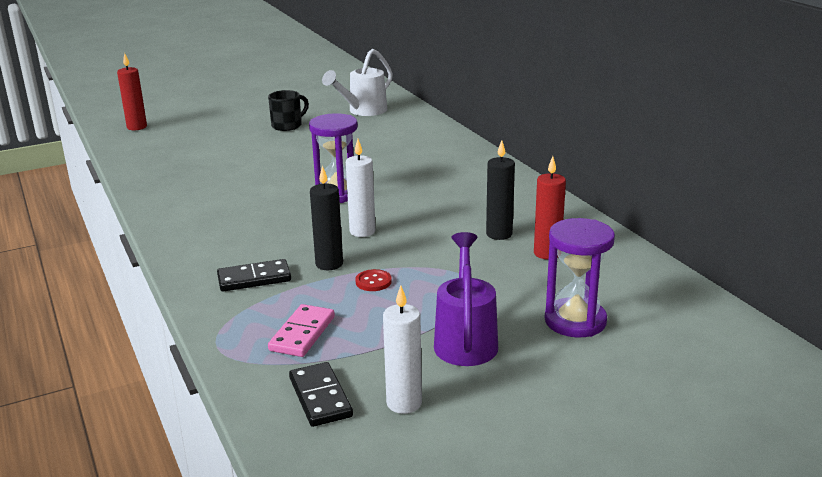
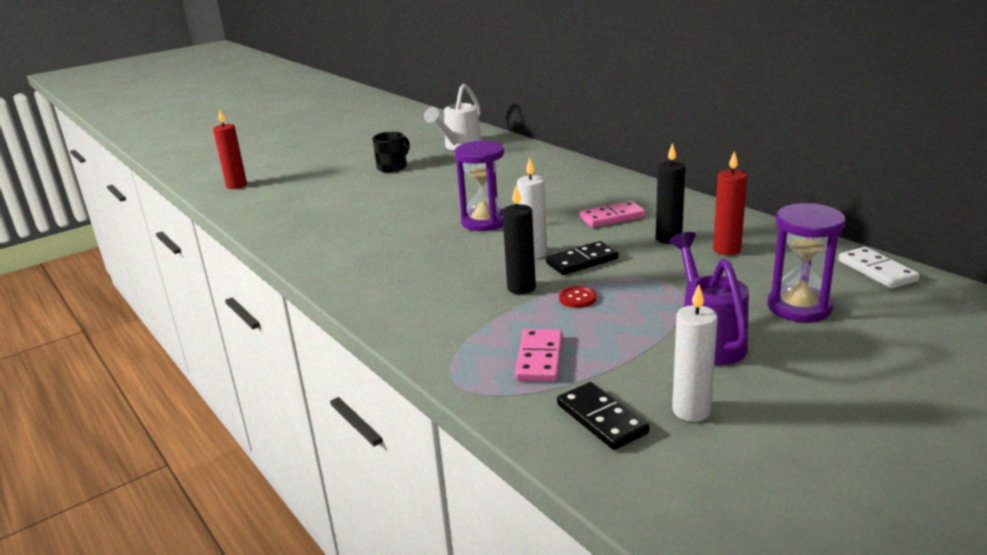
camera: 10 degrees left, 0 degrees up
(254, 279) = (453, 312): black domino -> black domino (582, 261)
(460, 205) = (612, 217): none -> pink domino
(680, 295) = (877, 271): none -> white domino

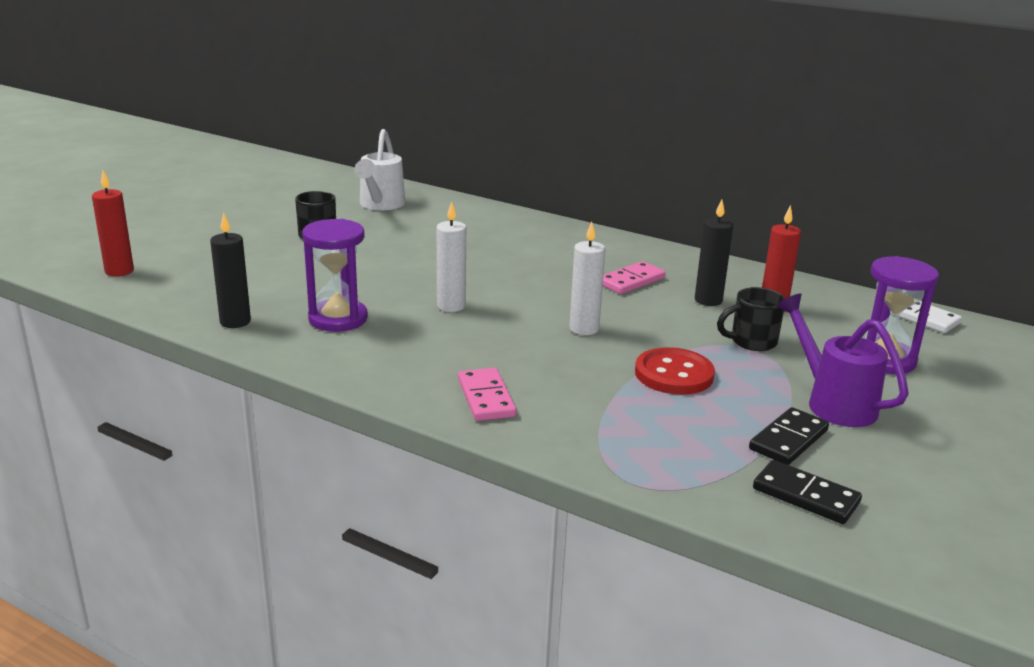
camera: 25 degrees left, 0 degrees up
(484, 222) = (495, 296): purple hourglass -> purple hourglass (338, 319)
(521, 288) = (605, 369): black candle -> black candle (235, 322)
(539, 358) = (692, 443): pink domino -> pink domino (486, 398)
(577, 298) = (674, 374): red button -> red button, size x1.93
(582, 261) = (643, 333): black domino -> black domino (788, 440)
(677, 278) = (752, 342): none -> black mug
(691, 411) = (877, 474): white candle -> white candle (451, 306)

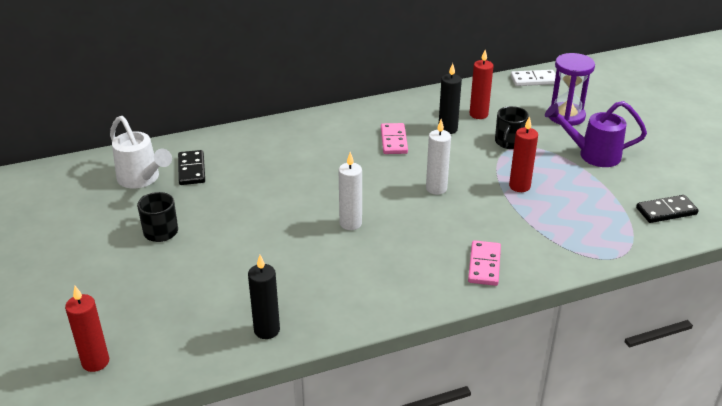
camera: 50 degrees left, 10 degrees up
(338, 319) = (316, 279): purple hourglass -> none
(486, 398) = (484, 265): pink domino -> pink domino turned 75 degrees clockwise
(674, 374) = (519, 186): red button -> red candle
(788, 440) = (615, 188): black domino -> black domino (192, 169)

